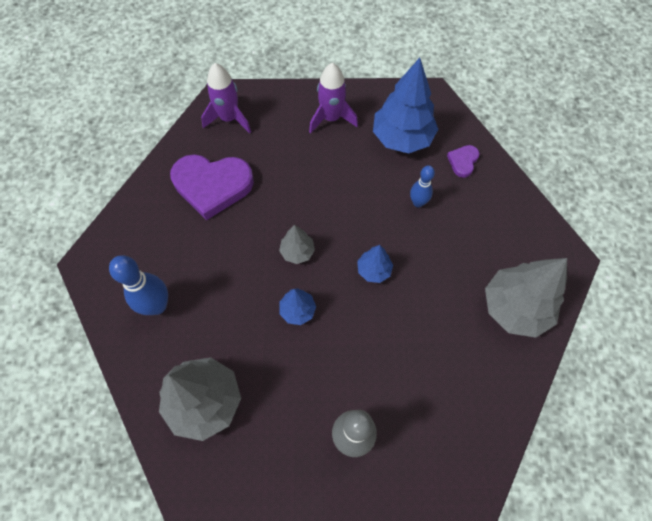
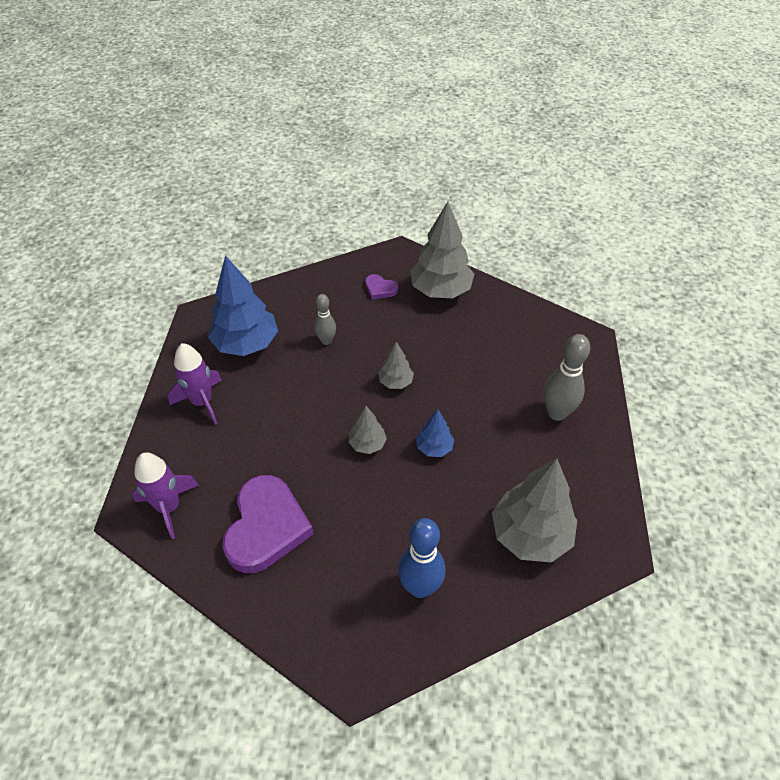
camera: 85 degrees left, 15 degrees down
(374, 270) = (395, 382): blue tree -> grey tree
(418, 202) = (326, 341): blue bowling pin -> grey bowling pin
(463, 161) = (287, 302): purple heart -> purple heart (380, 289)

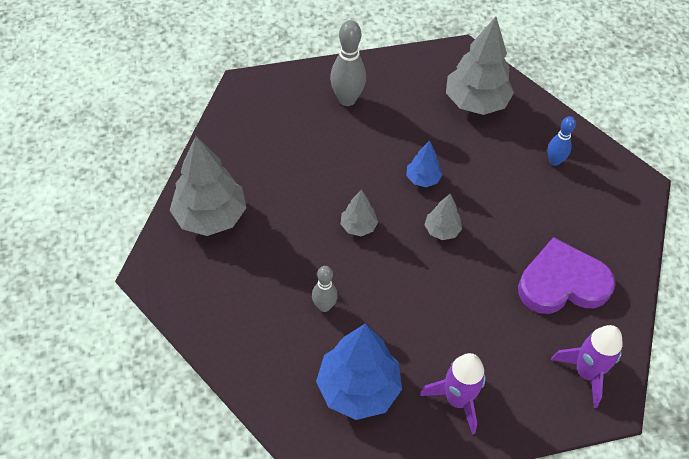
camera: 110 degrees left, 5 degrees up
(380, 289) = (224, 276): purple heart -> none
(420, 587) = (554, 161): blue bowling pin -> blue bowling pin, size x0.61

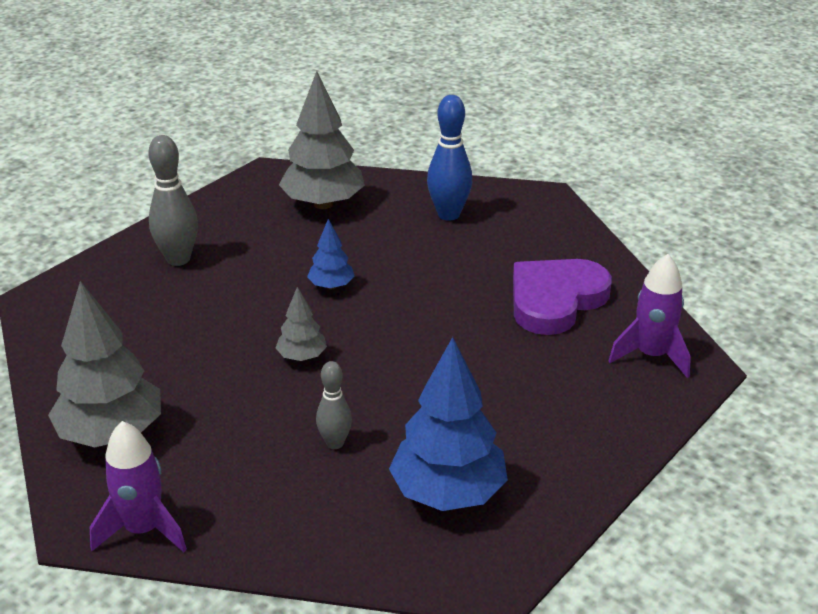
camera: 35 degrees left, 20 degrees down
(442, 230) = (395, 317): grey tree -> none
(457, 400) = (558, 444): purple rocket -> purple rocket (143, 530)
(554, 161) = (448, 214): blue bowling pin -> blue bowling pin, size x1.63

